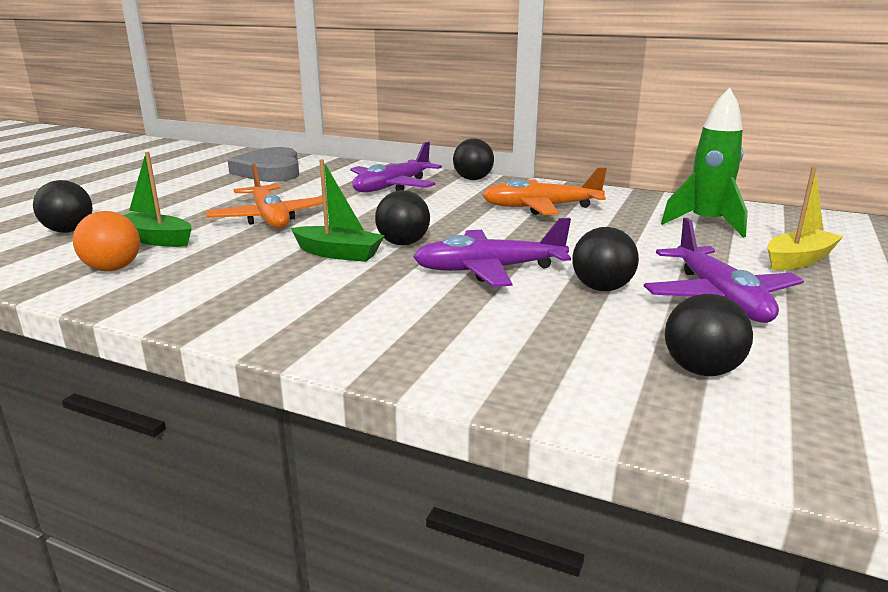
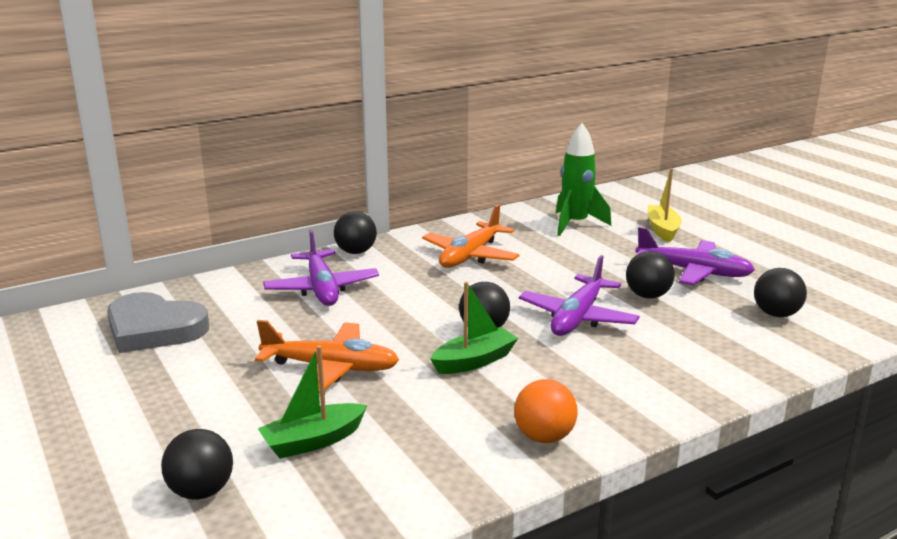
camera: 55 degrees left, 0 degrees up
(113, 269) = (377, 478): orange ball -> orange ball (544, 437)

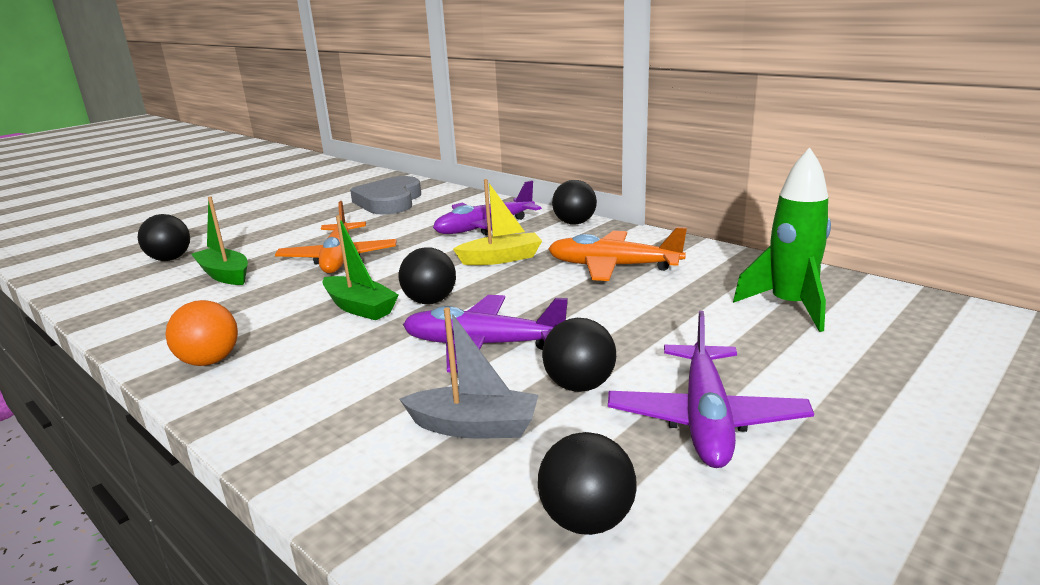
camera: 75 degrees right, 0 degrees up
(662, 230) = (863, 375): yellow boat -> yellow boat (501, 258)
(686, 332) = (474, 427): none -> grey boat

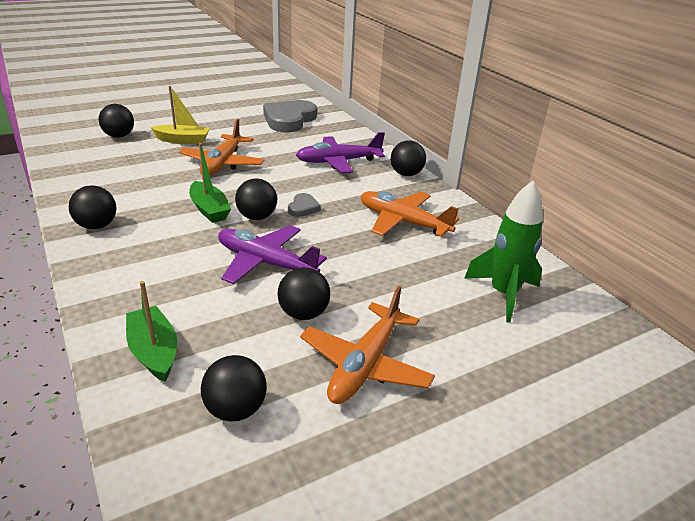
camera: 15 degrees right, 10 degrees up
(210, 361) = (97, 226): orange ball -> black ball
(225, 275) = (144, 159): green boat -> green boat (154, 351)
(474, 427) = (217, 323): grey boat -> none
(481, 279) = (303, 208): none -> grey heart
(501, 258) = (329, 193): yellow boat -> yellow boat (183, 140)
(705, 419) = (365, 365): purple plane -> orange plane

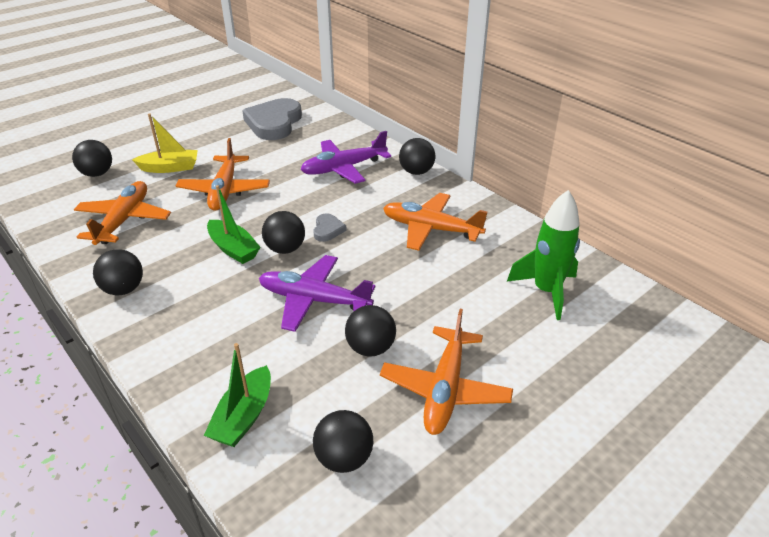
camera: 10 degrees left, 5 degrees up
(124, 173) = (124, 220): none -> orange plane
(154, 351) = (243, 417): green boat -> green boat turned 120 degrees counterclockwise

